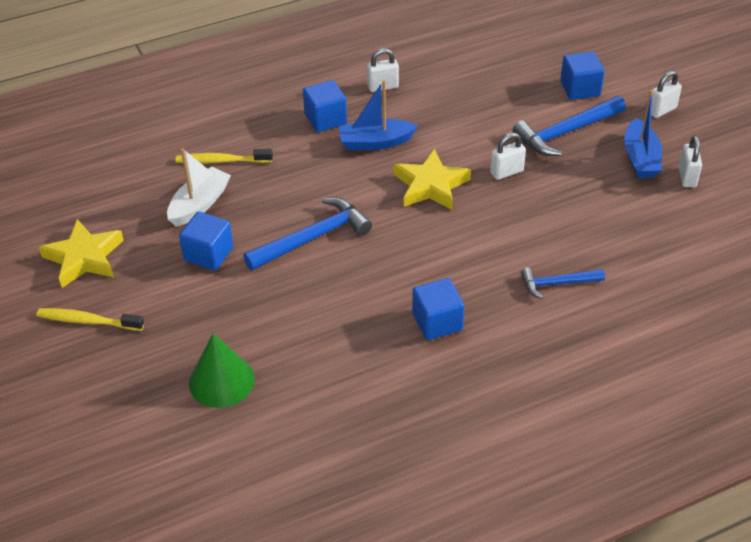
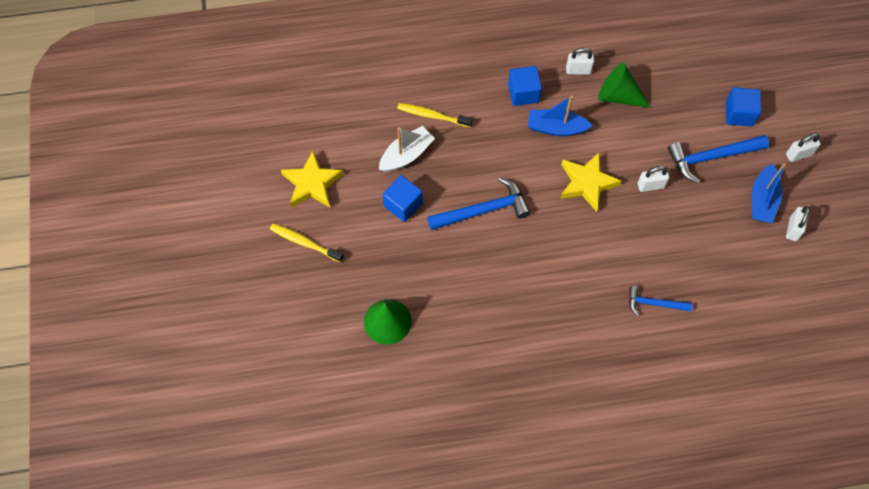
camera: 15 degrees right, 20 degrees up
(437, 322) = (554, 313): blue cube -> none
(438, 100) = (618, 96): none -> green cone

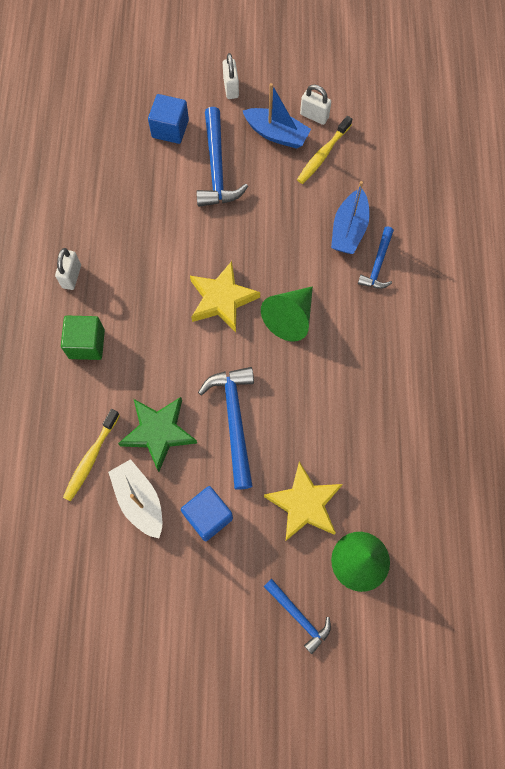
camera: 80 degrees left, 5 degrees up
(304, 242) = (237, 654): yellow toothbrush -> yellow toothbrush (322, 155)
(312, 183) = (154, 632): yellow star -> yellow star (304, 504)
(337, 281) = (299, 616): none -> blue hammer
(462, 157) = (158, 432): none -> green star
(523, 93) = (86, 344): blue cube -> green cube
(556, 128) = (143, 317): blue boat -> blue boat (349, 229)
(618, 96) = (117, 241): green cone -> green cone (290, 318)
(650, 185) = (238, 235): white padlock -> none

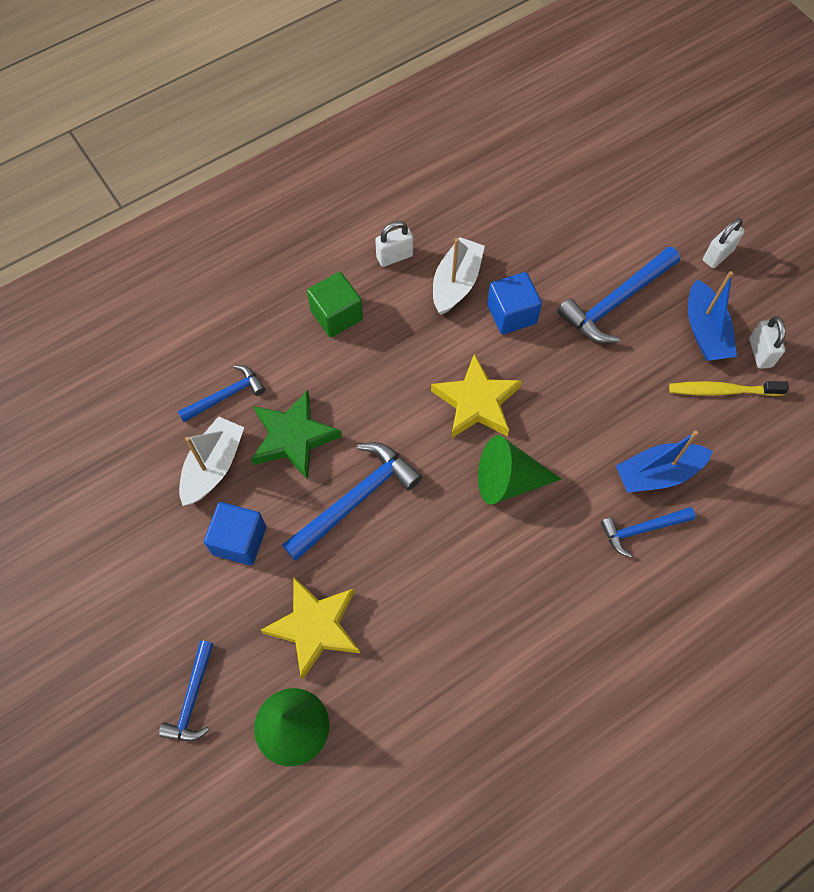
camera: 55 degrees right, 5 degrees down
(91, 458) = (226, 396): yellow toothbrush -> blue hammer
(124, 252) = (456, 283): none -> white boat
(170, 129) = (621, 233): blue cube -> blue cube (511, 314)

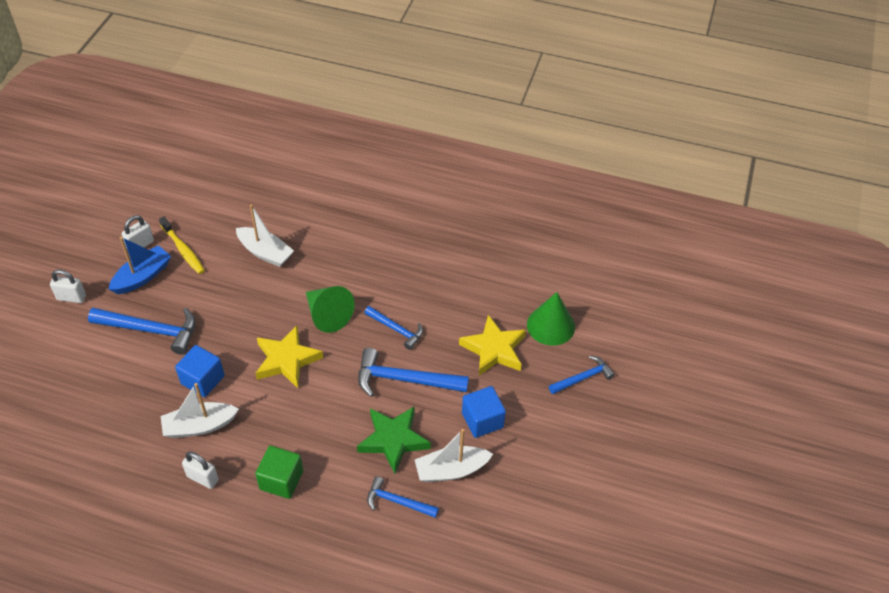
camera: 130 degrees left, 15 degrees down
(642, 529) = (307, 243): blue hammer -> blue hammer (396, 330)
(657, 473) = (265, 252): blue boat -> white boat

